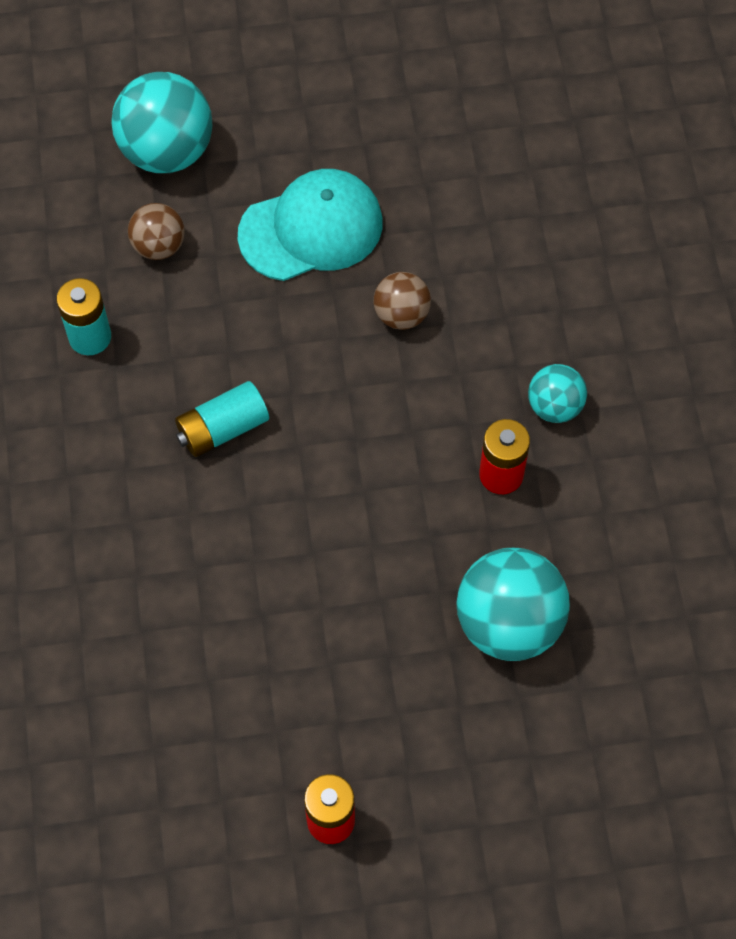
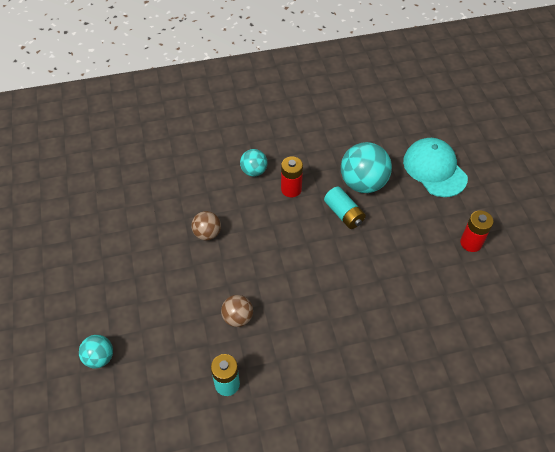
camera: 95 degrees left, 10 degrees down
(159, 246) = (165, 354): brown ball -> brown ball (237, 317)
(167, 151) = (99, 357): turquoise ball -> turquoise ball, size x0.56
(223, 428) = (279, 308): turquoise battery -> turquoise battery (344, 214)
(311, 229) = (155, 278): turquoise cap -> turquoise cap (434, 169)

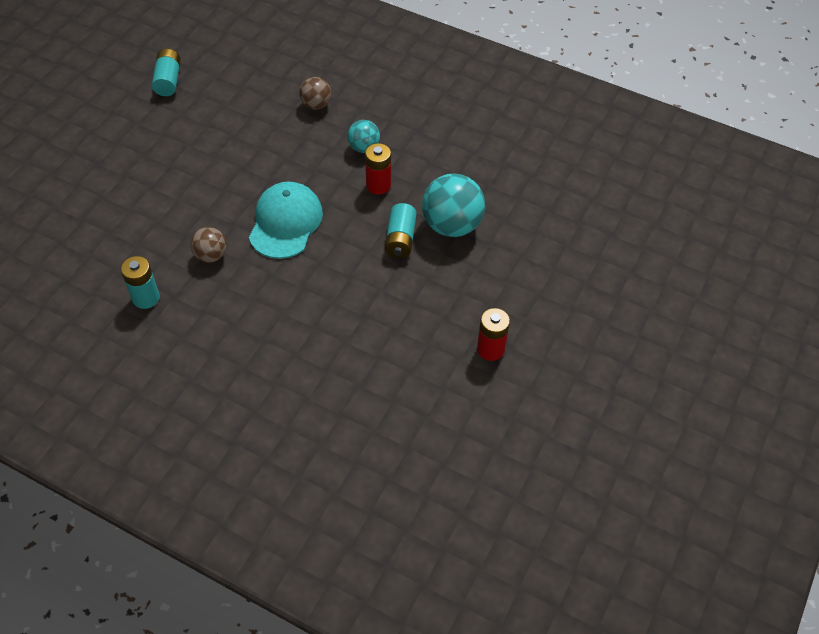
camera: 40 degrees right, 0 degrees up
(62, 216) = (168, 80): none -> turquoise battery
(99, 357) = (79, 207): turquoise ball -> none
(207, 233) = (264, 172): brown ball -> brown ball (316, 104)
(434, 169) = (539, 261): turquoise cap -> turquoise cap (285, 222)

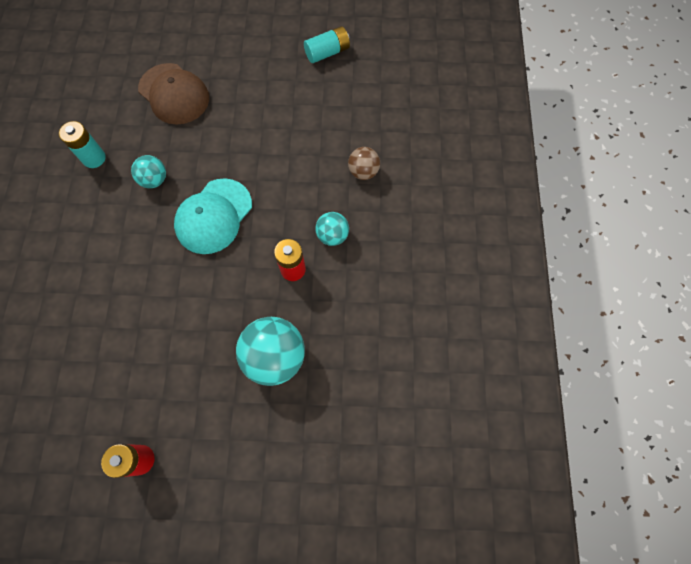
camera: 65 degrees right, 15 degrees up
(119, 209) = (174, 94): none -> brown cap
(211, 255) = (154, 180): brown ball -> turquoise ball
(285, 222) = (214, 216): turquoise cap -> turquoise cap turned 135 degrees clockwise
(400, 238) = (238, 318): turquoise battery -> none

